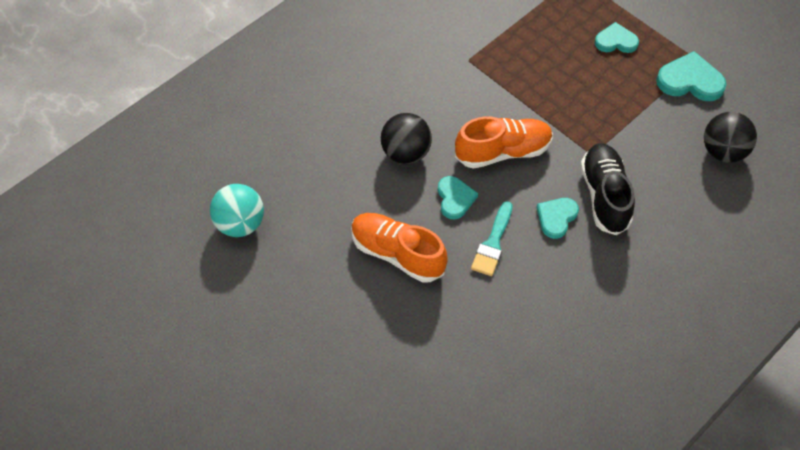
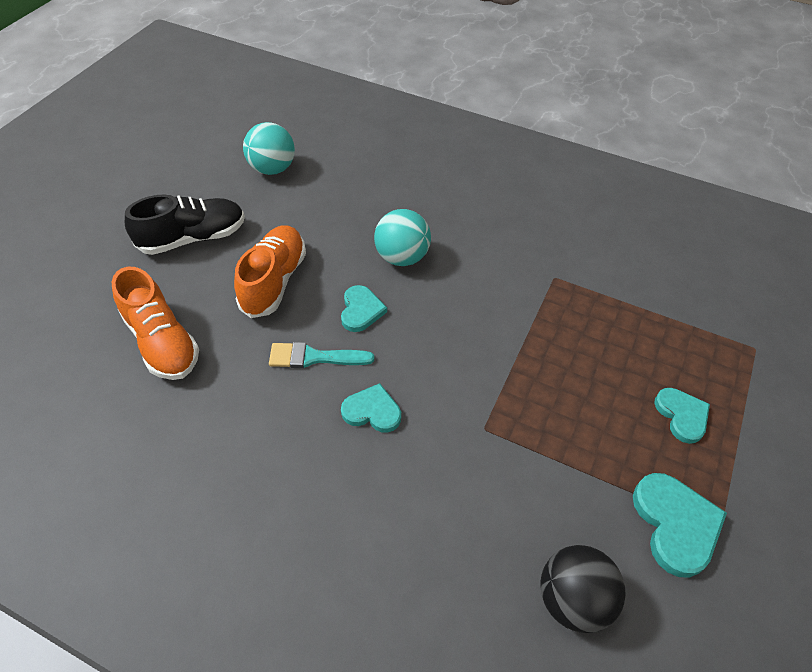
camera: 70 degrees right, 5 degrees down
(405, 153) = (402, 257): black ball -> turquoise ball
(455, 198) = (361, 310): turquoise heart -> turquoise heart turned 60 degrees counterclockwise
(503, 152) = (443, 337): orange shoe -> orange shoe (162, 342)
(604, 196) = (426, 456): black shoe -> black shoe (193, 238)

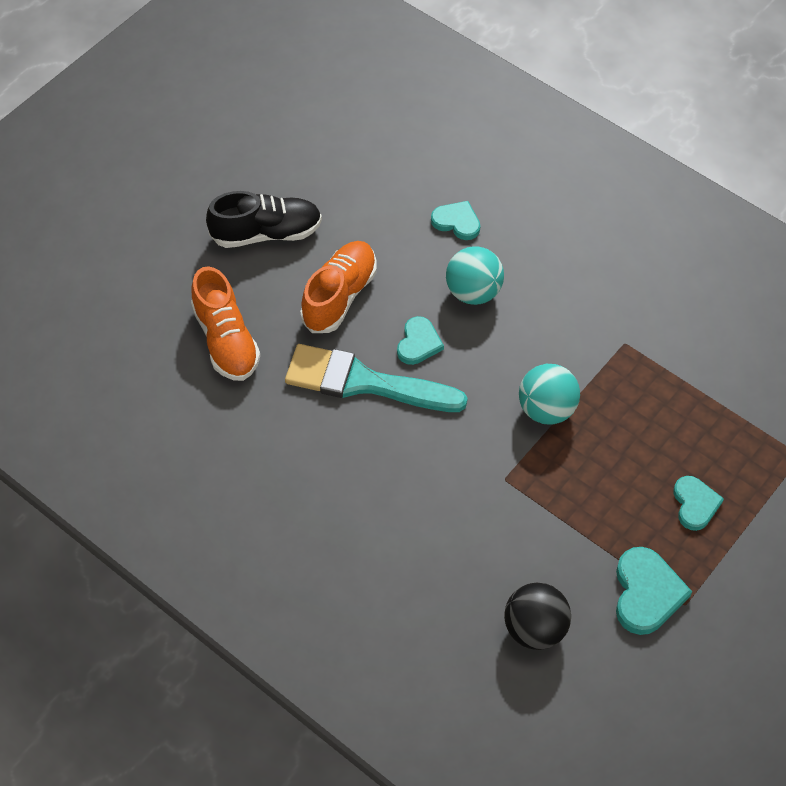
camera: 15 degrees right, 5 degrees up
(272, 169) = (360, 161): turquoise ball -> turquoise ball (546, 409)
(314, 357) = (364, 382): turquoise brush -> turquoise brush, size x1.83
(372, 411) = (407, 443): turquoise heart -> turquoise heart (457, 222)

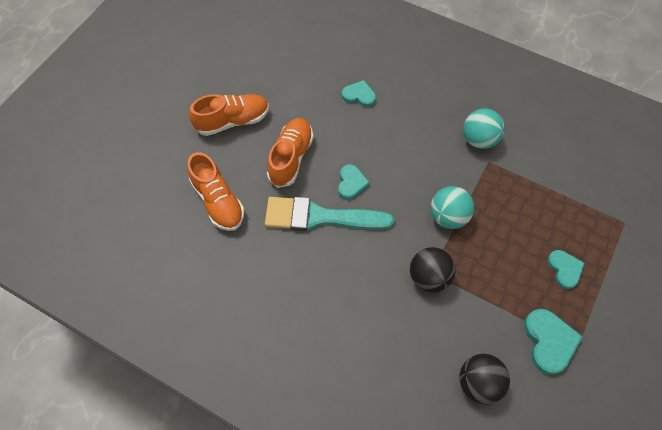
camera: 10 degrees left, 5 degrees up
(266, 233) = (233, 121): black shoe -> orange shoe
(473, 292) = (380, 141): turquoise ball -> turquoise ball (479, 140)
(499, 485) = (429, 277): none -> black ball

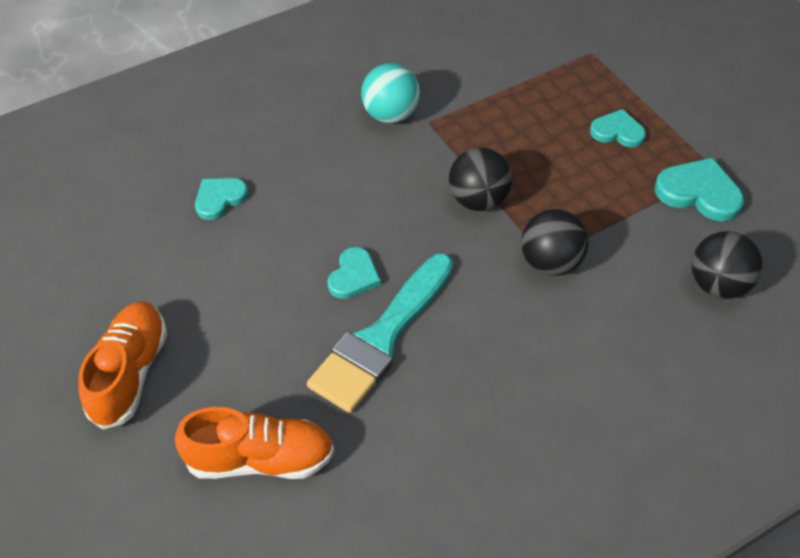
camera: 60 degrees left, 10 degrees down
(291, 158) = (257, 327): orange shoe -> none
(351, 183) = (353, 276): turquoise heart -> turquoise heart turned 75 degrees clockwise
(448, 217) = (478, 200): turquoise ball -> black ball

